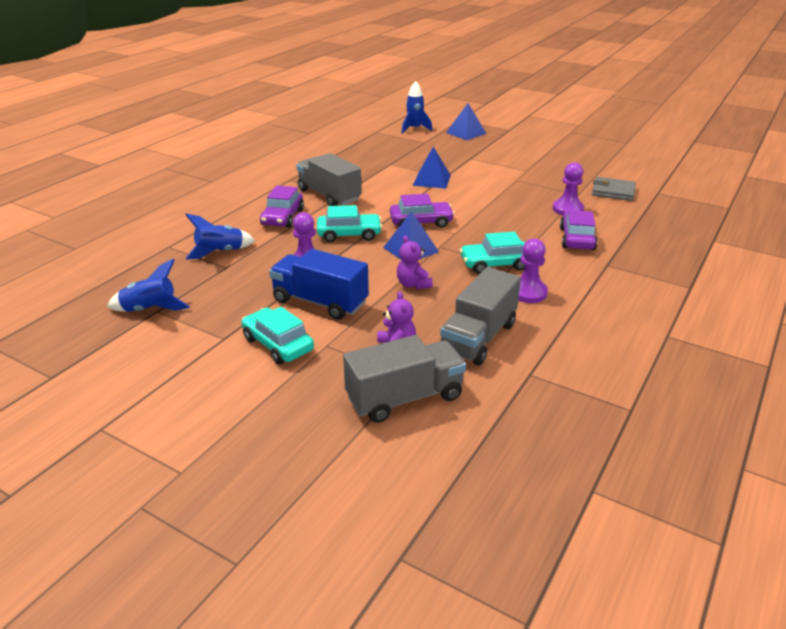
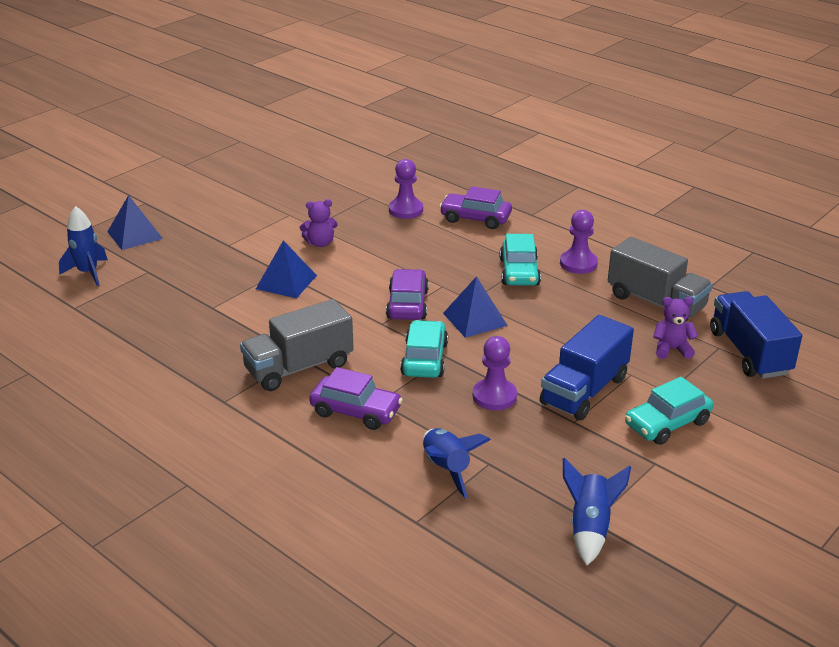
camera: 80 degrees left, 0 degrees up
(404, 397) = (749, 352): grey truck -> blue truck
(413, 284) = (554, 326): purple teddy bear -> purple teddy bear (320, 243)
(613, 191) = (372, 177): grey wallet -> none

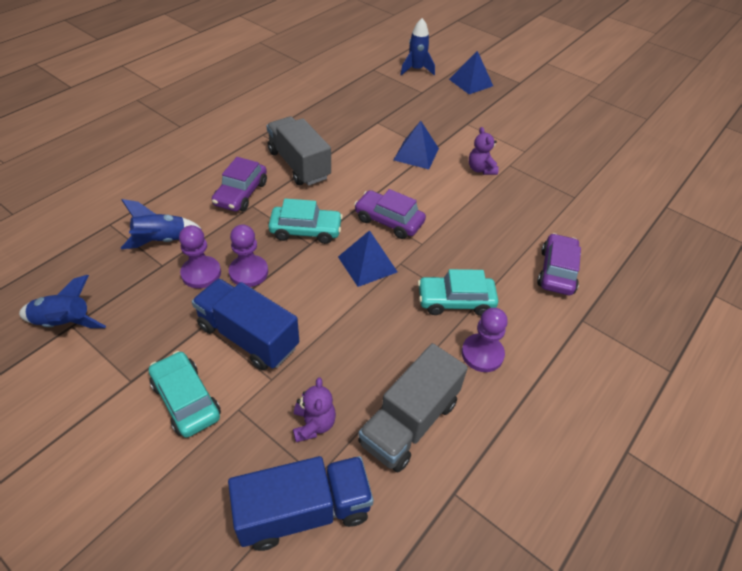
camera: 85 degrees right, 15 degrees up
(406, 210) = (557, 221): purple pawn -> purple pawn (201, 273)
(407, 304) = (389, 221): purple car -> purple car turned 150 degrees counterclockwise

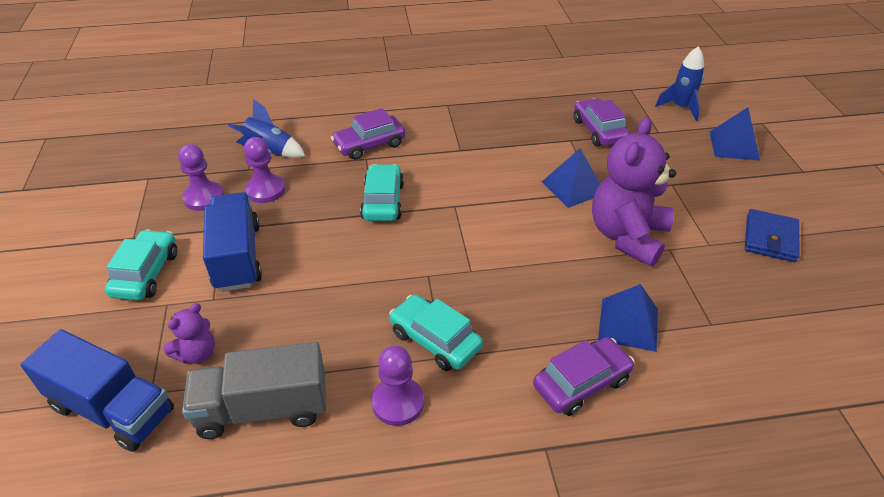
camera: 45 degrees right, 5 degrees down
(64, 323) = (146, 174): blue rocket -> none
(248, 272) = (298, 209): purple pawn -> purple pawn (204, 197)
(299, 165) = (446, 144): grey truck -> none
(306, 230) = (382, 201): turquoise car -> turquoise car turned 135 degrees counterclockwise
(367, 264) = (398, 258): blue pyramid -> blue pyramid (628, 324)
(389, 221) = (465, 233): purple car -> purple car (599, 131)
(481, 169) = (627, 236): purple teddy bear -> purple teddy bear, size x2.09
(547, 131) = (770, 238): none -> blue wallet

